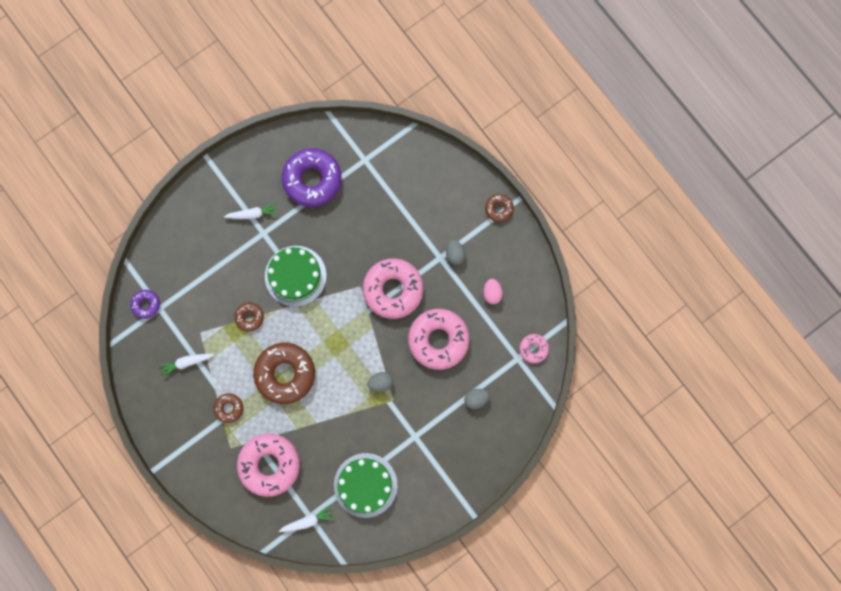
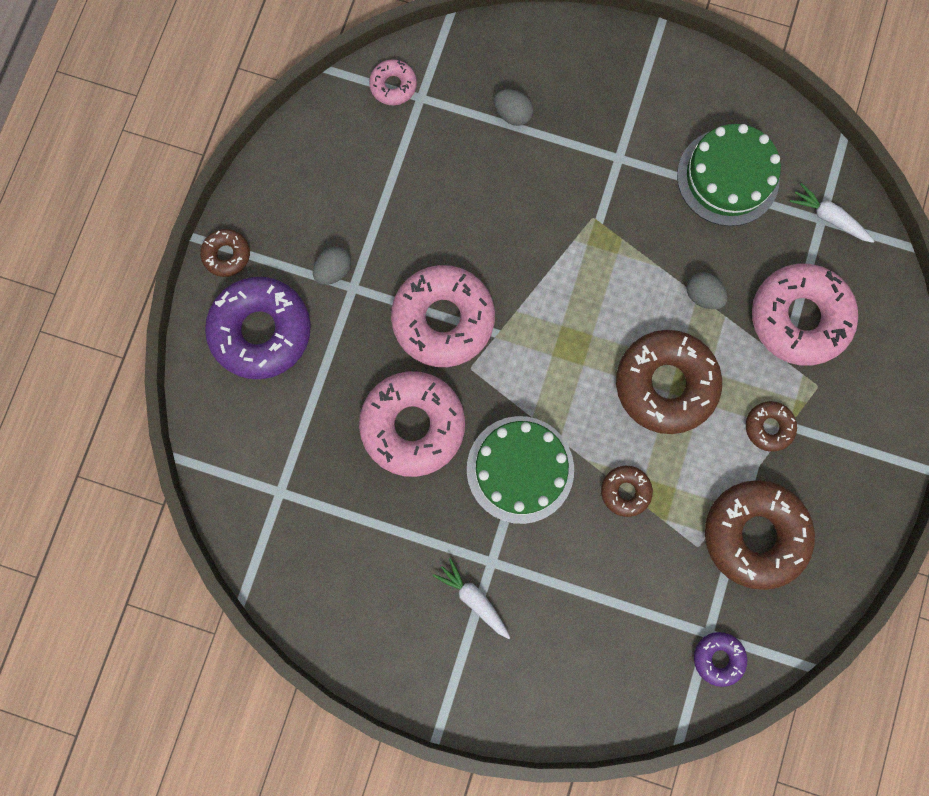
camera: 125 degrees left, 0 degrees up
(186, 363) = (754, 534): white carrot -> brown donut
(312, 180) = (362, 547): purple donut -> purple donut (261, 331)
(380, 382) = (582, 249): grey egg -> grey egg (702, 295)
(438, 340) = (469, 213): pink donut -> pink donut (413, 425)
(492, 293) = (354, 186): pink egg -> none

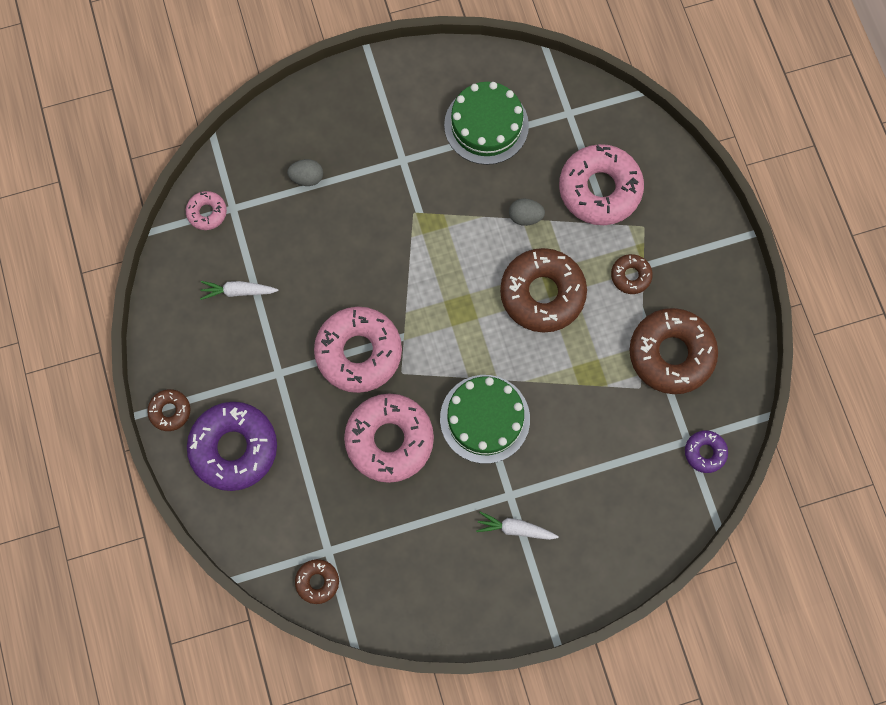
camera: 35 degrees left, 5 degrees down
(334, 270) = (256, 370): grey egg -> none
(625, 491) = (566, 384): brown donut -> brown donut (317, 582)
(828, 217) = (572, 109): white carrot -> white carrot (238, 291)

